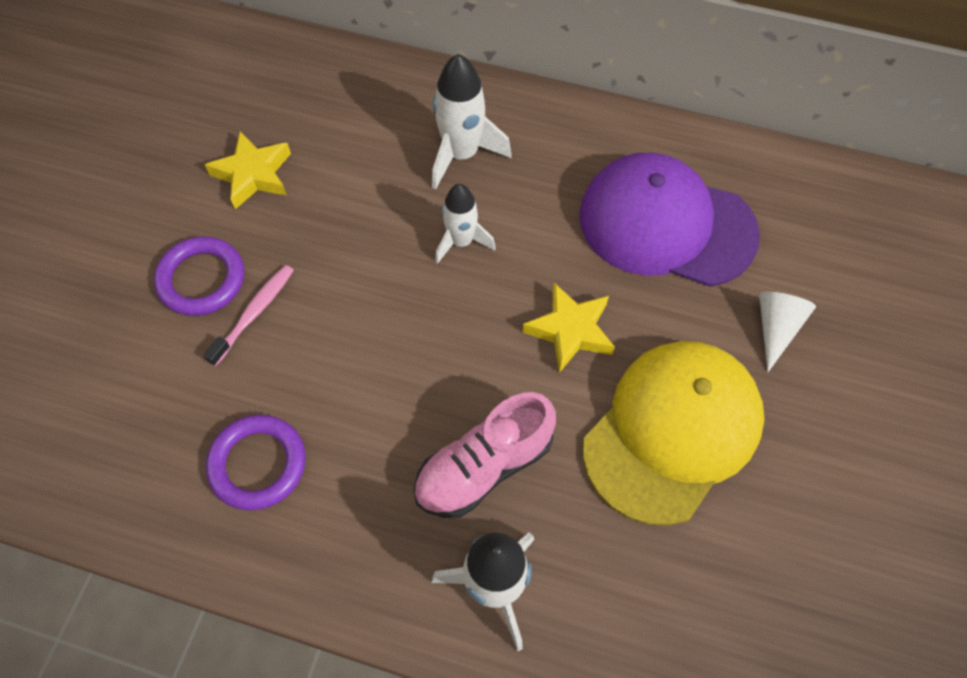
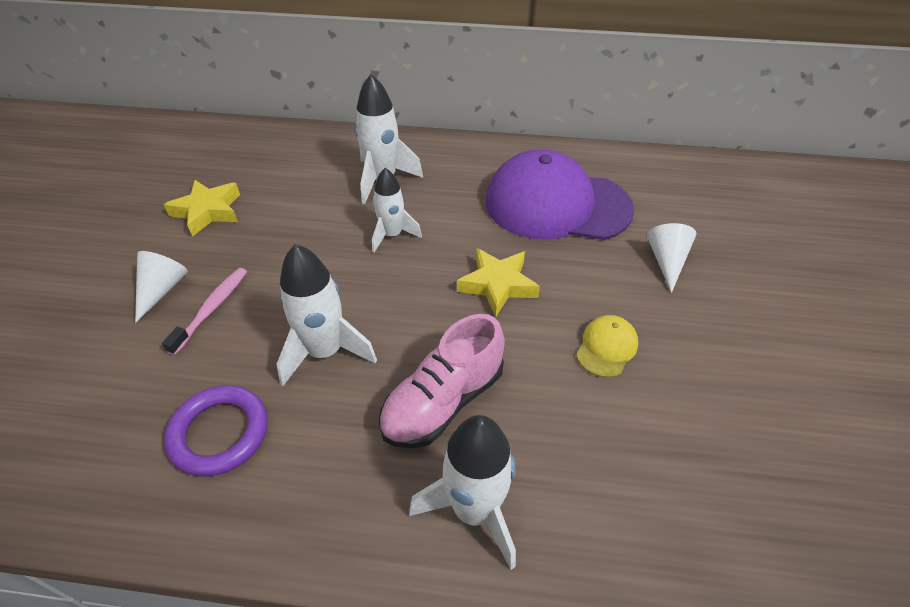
camera: 10 degrees left, 15 degrees down
(201, 279) = (162, 290): purple ring -> white cone
(369, 387) = (325, 351): none -> white rocket
(672, 431) = (606, 347): yellow cap -> yellow cap, size x0.40

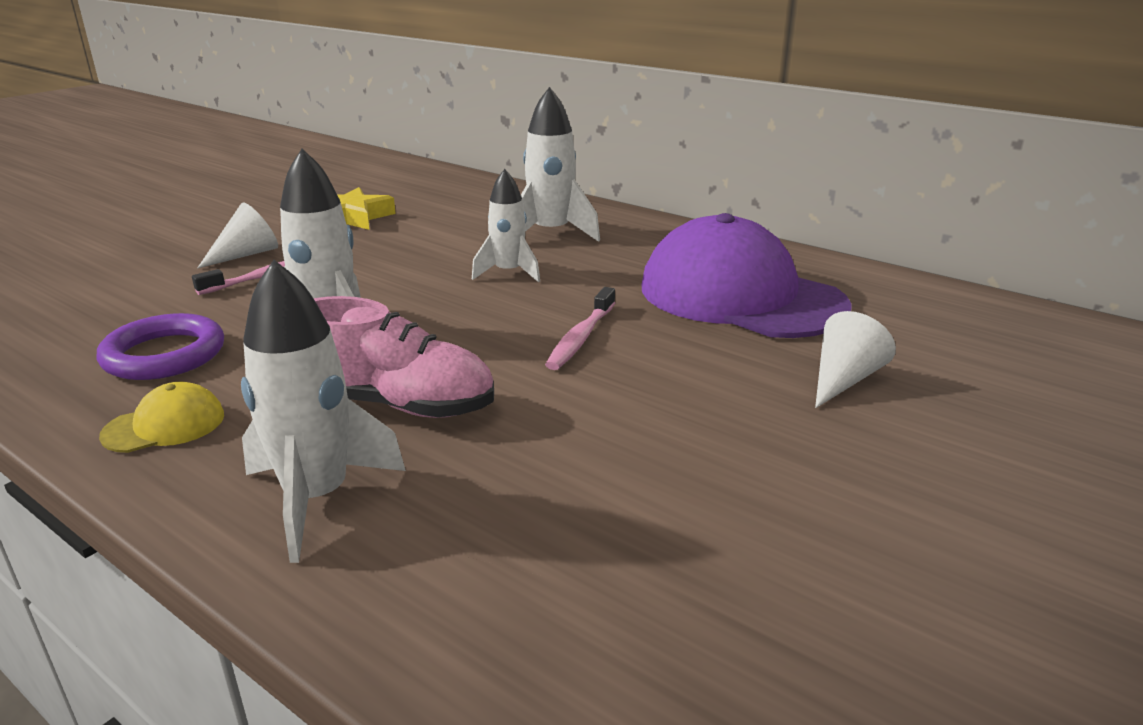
camera: 30 degrees right, 20 degrees down
(443, 401) = (398, 404): pink shoe -> pink shoe turned 150 degrees counterclockwise
(498, 285) = (581, 338): yellow star -> pink toothbrush
(606, 347) = (656, 426): yellow cap -> yellow cap (164, 425)

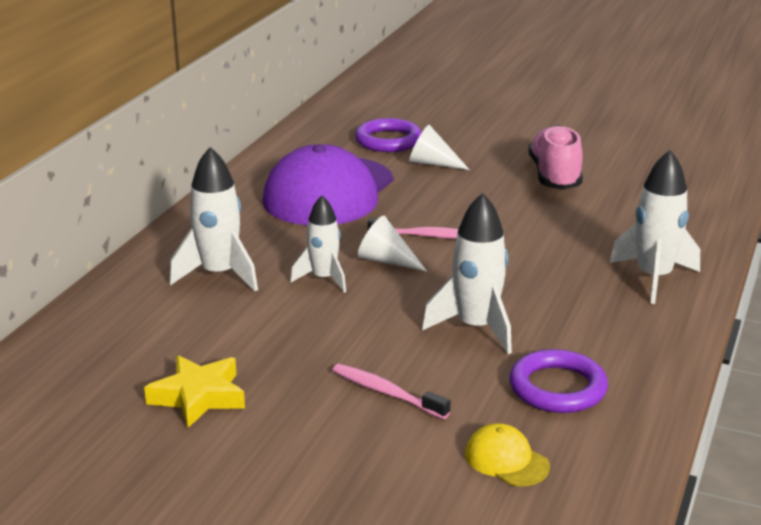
camera: 105 degrees left, 0 degrees up
(164, 425) = (636, 348): yellow cap -> yellow cap (506, 460)
(246, 254) = (337, 428): white cone -> white cone (386, 260)
(398, 404) = (552, 278): pink shoe -> pink shoe (554, 176)
(944, 356) = (388, 140): none -> purple ring

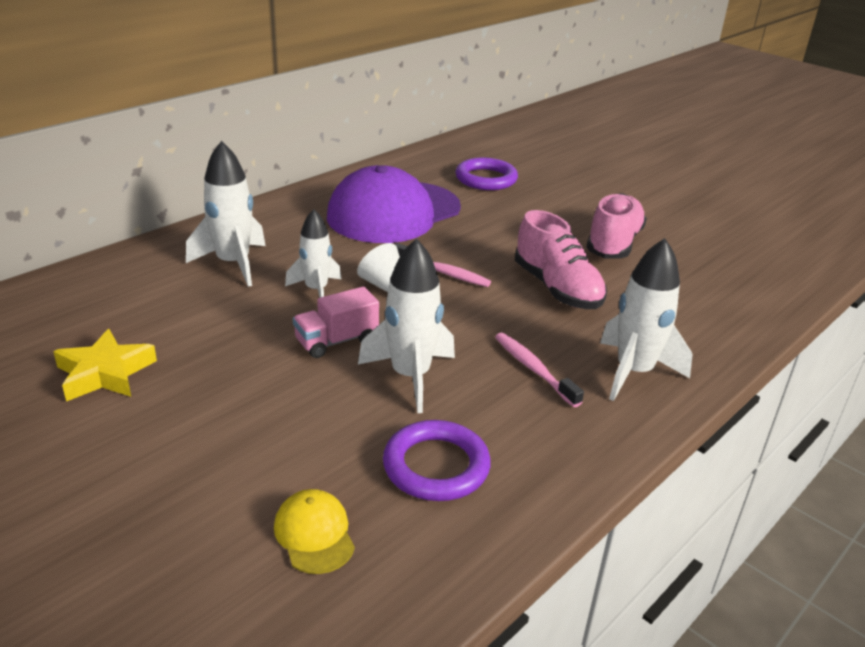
camera: 20 degrees right, 5 degrees up
(385, 317) = (336, 341): none -> pink truck
(386, 393) = (267, 420): pink toothbrush -> pink toothbrush (533, 369)
(432, 163) = (507, 207): white cone -> none
(537, 226) = (557, 288): none -> pink shoe

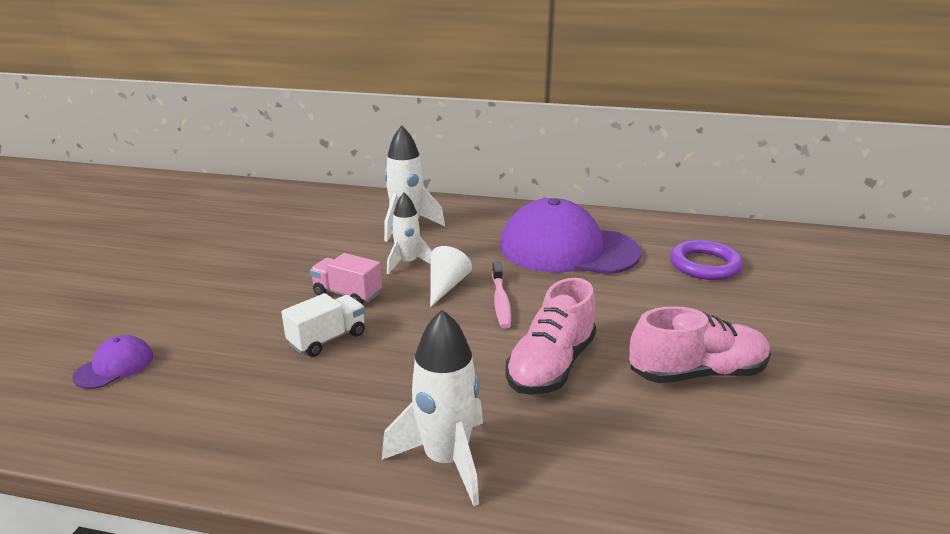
camera: 60 degrees right, 5 degrees down
(105, 373) = (243, 240): yellow star -> none
(314, 534) = (114, 366): yellow cap -> purple cap
(410, 376) = (327, 339): white rocket -> white truck
(436, 466) = (216, 390): purple ring -> none
(533, 369) = (393, 395): pink toothbrush -> none

